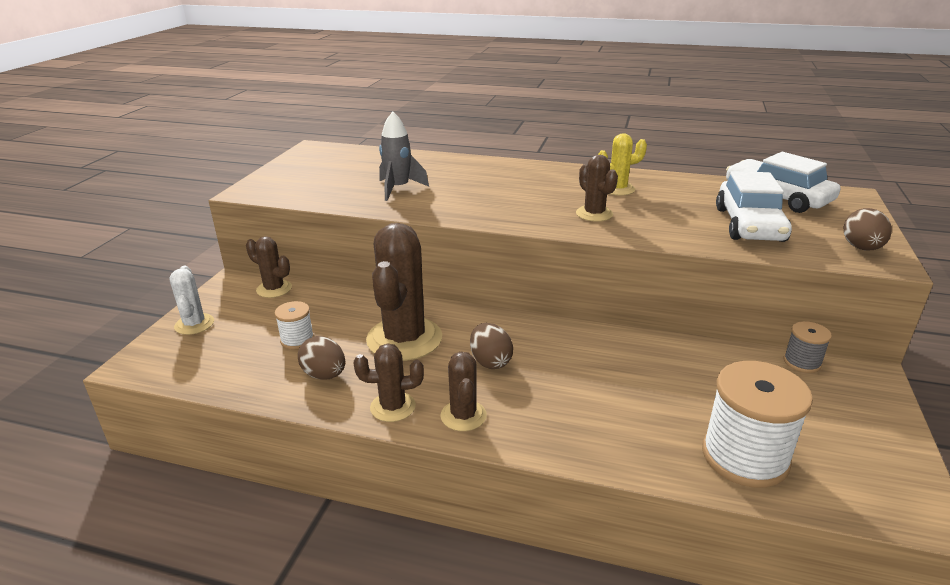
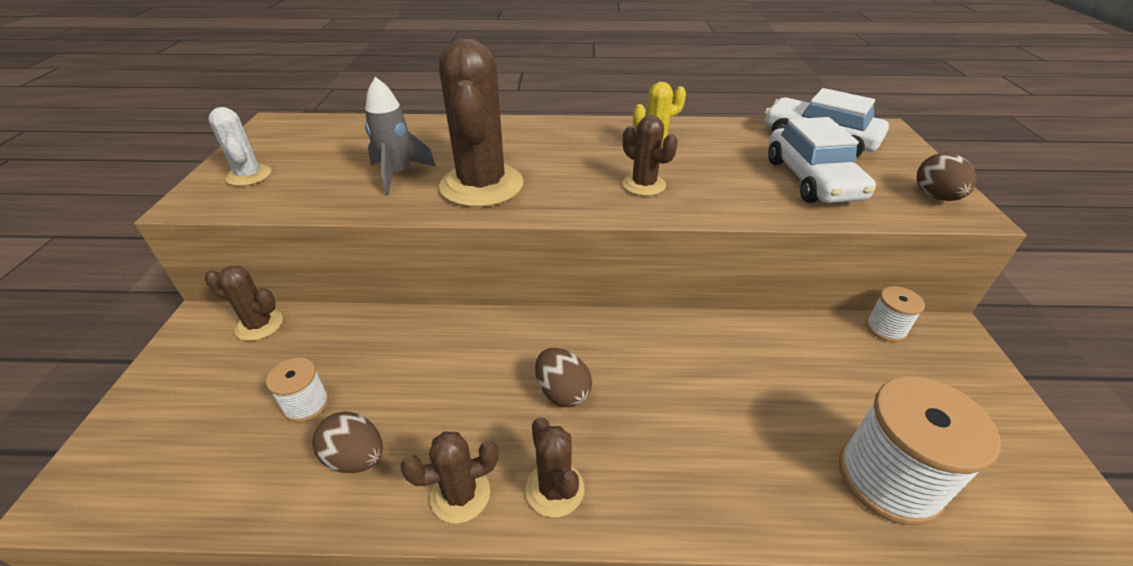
camera: 15 degrees left, 10 degrees up
(194, 324) = (152, 404): white cactus -> white cactus (249, 175)
(404, 339) = (448, 376): brown cactus -> brown cactus (482, 185)
(802, 362) = (885, 328): grey spool -> white spool

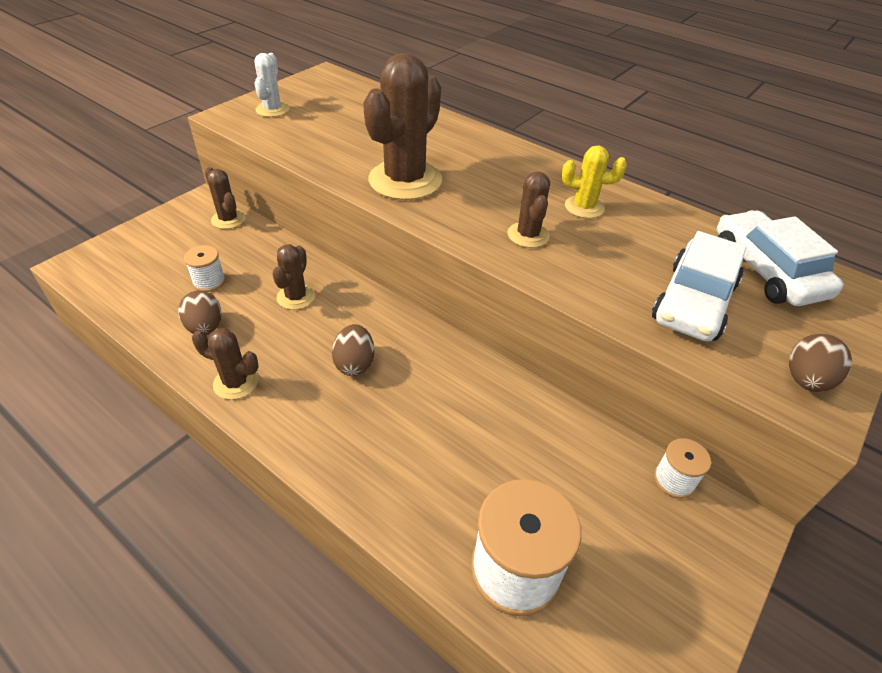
camera: 35 degrees right, 5 degrees up
(398, 174) = (360, 147): grey rocket -> none
(555, 489) = (287, 415): brown cactus -> brown cactus (296, 297)

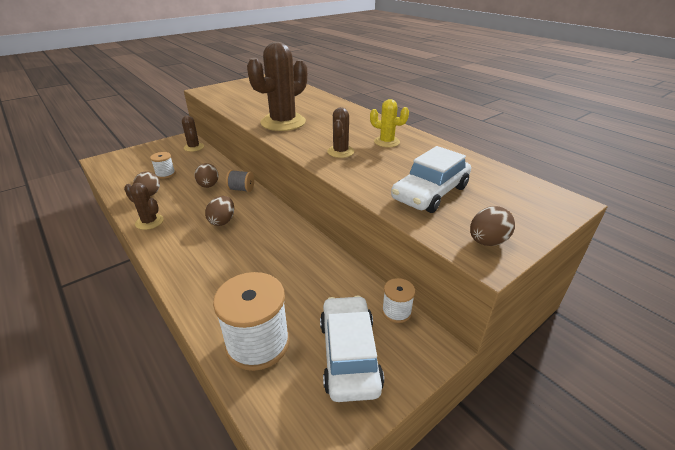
camera: 15 degrees right, 10 degrees down
(272, 110) = (230, 89): white cactus -> none
(296, 297) = (208, 186): brown cactus -> brown egg
(353, 297) = (241, 189): none -> grey spool
(767, 270) = (495, 182): white car -> white car (349, 354)

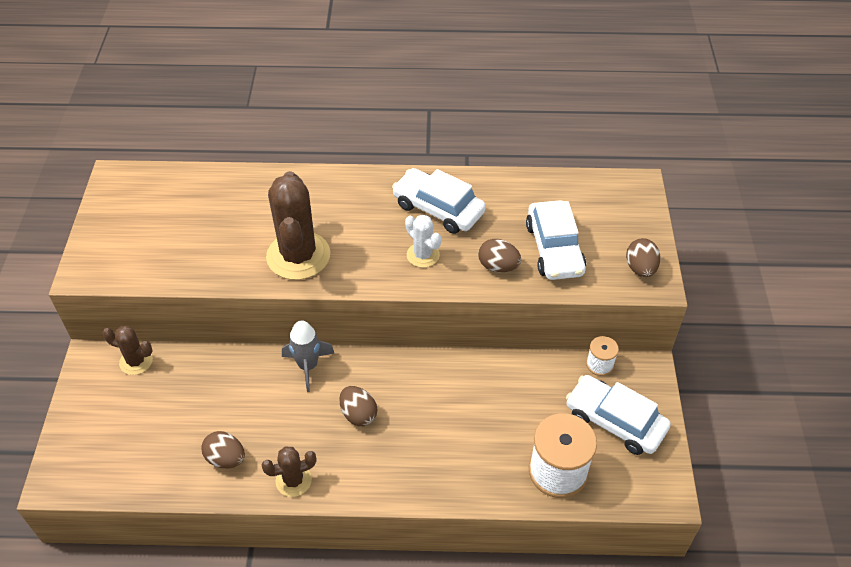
camera: 50 degrees left, 15 degrees up
(165, 174) = (186, 423): white spool -> none
(208, 186) = (266, 392): brown egg -> brown egg (498, 266)
(241, 189) = (308, 366): grey spool -> grey rocket
(340, 152) = (423, 255): brown cactus -> white cactus
(386, 142) = (438, 208): yellow cactus -> white car

